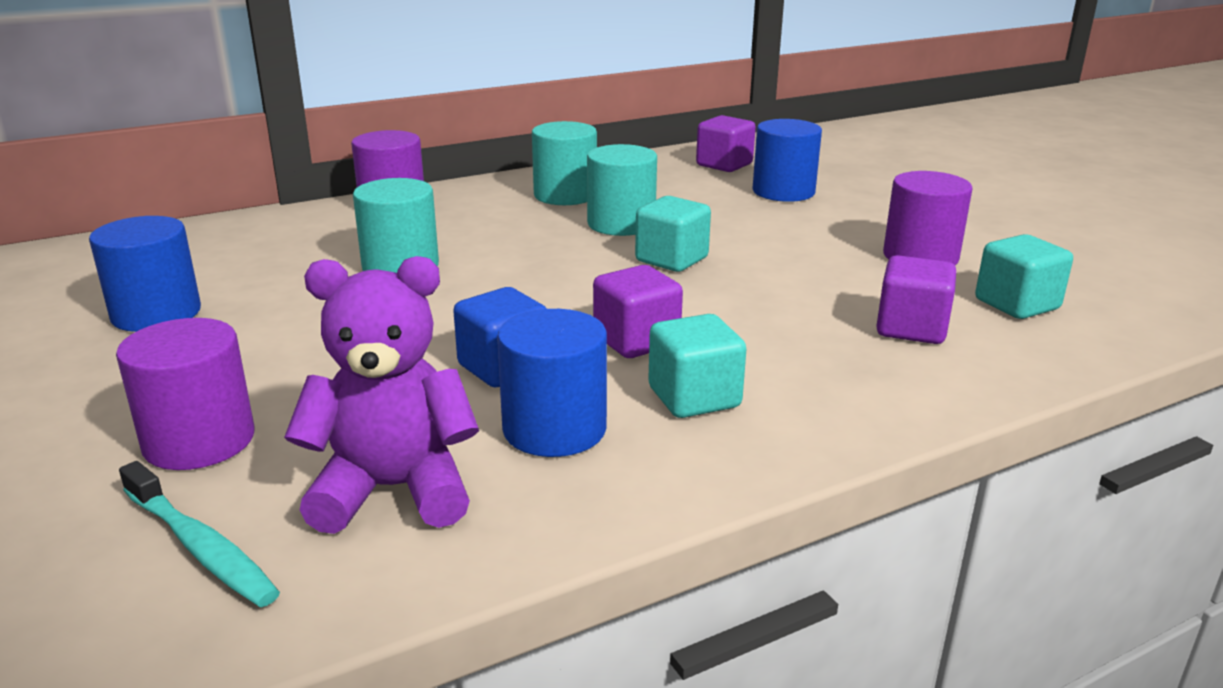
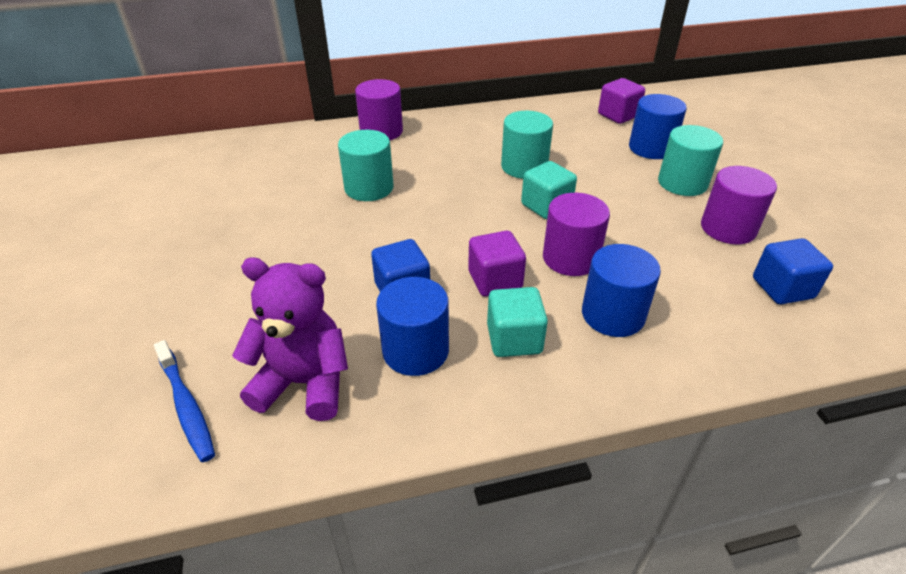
camera: 15 degrees right, 15 degrees up
(156, 314) = (216, 209): blue cylinder -> blue cylinder (613, 314)
(199, 441) = (209, 321): purple cylinder -> purple cylinder (570, 258)
(200, 547) = (186, 406): turquoise toothbrush -> blue toothbrush
(565, 195) = (496, 134): turquoise cylinder -> turquoise cylinder (682, 183)
(911, 328) = (691, 300): purple cube -> none
(1016, 304) = (782, 288): turquoise cube -> blue cube

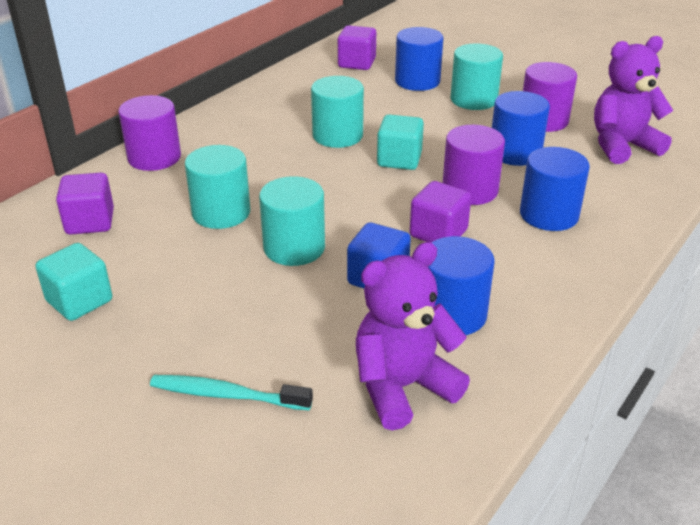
camera: 40 degrees left, 5 degrees down
(186, 406) = (330, 466): blue toothbrush -> none
(203, 314) = (227, 395): none -> turquoise toothbrush
(290, 158) = (90, 222): none -> purple cube
(379, 236) = (294, 248): none -> turquoise cylinder
(514, 339) = (509, 266): turquoise cube -> turquoise cube (79, 301)
(657, 245) = (515, 153): none -> blue cylinder
(782, 288) = (622, 146): blue cube -> purple teddy bear

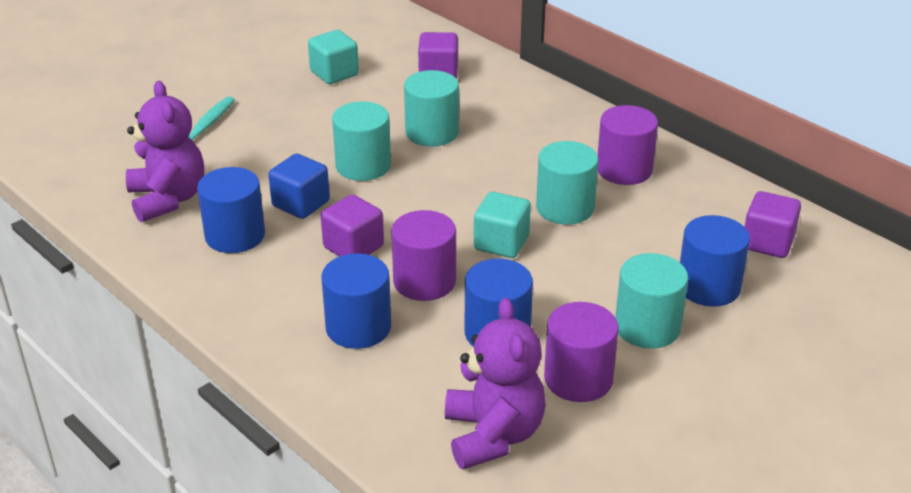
camera: 100 degrees right, 0 degrees up
(154, 157) = (540, 100): purple cylinder -> purple cylinder (624, 170)

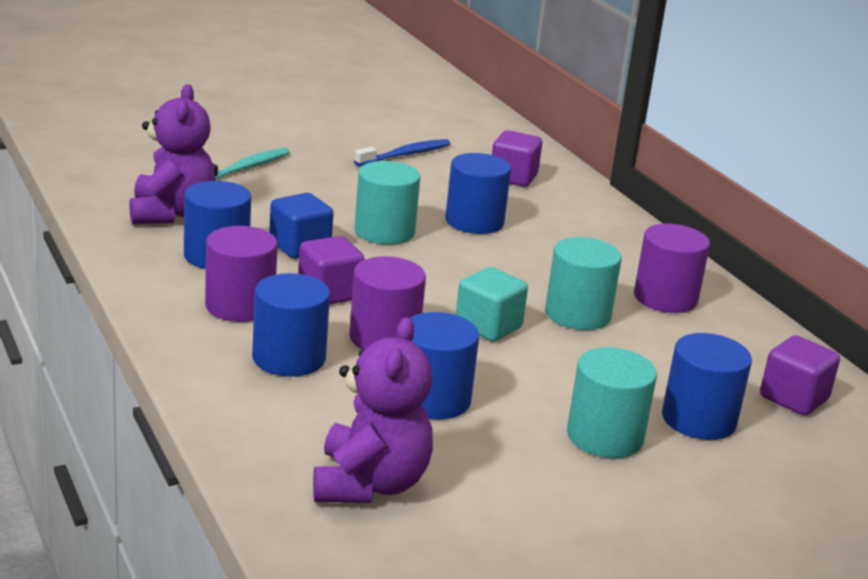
camera: 15 degrees right, 10 degrees down
(334, 73) = (405, 155): turquoise cube -> blue toothbrush
(432, 132) = (474, 221): turquoise cylinder -> blue cylinder
(578, 378) = (496, 461): purple cylinder -> purple cylinder (240, 306)

